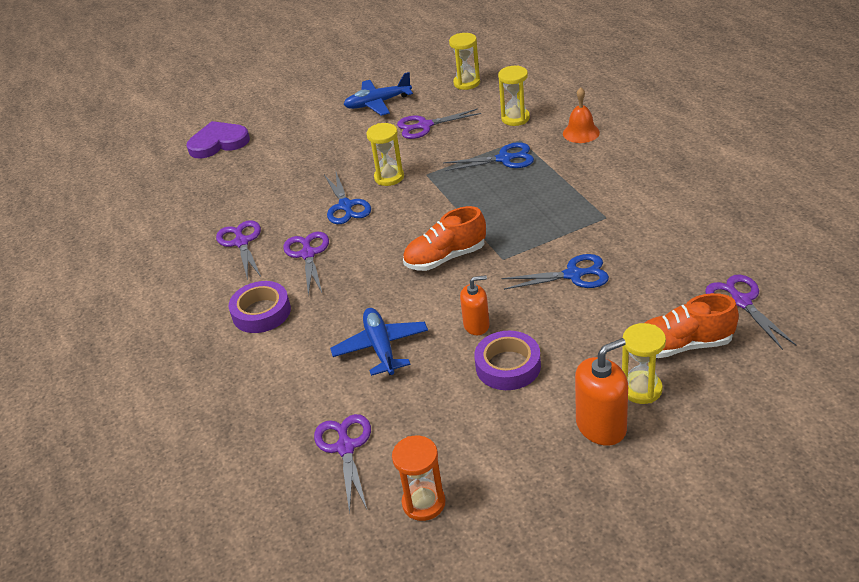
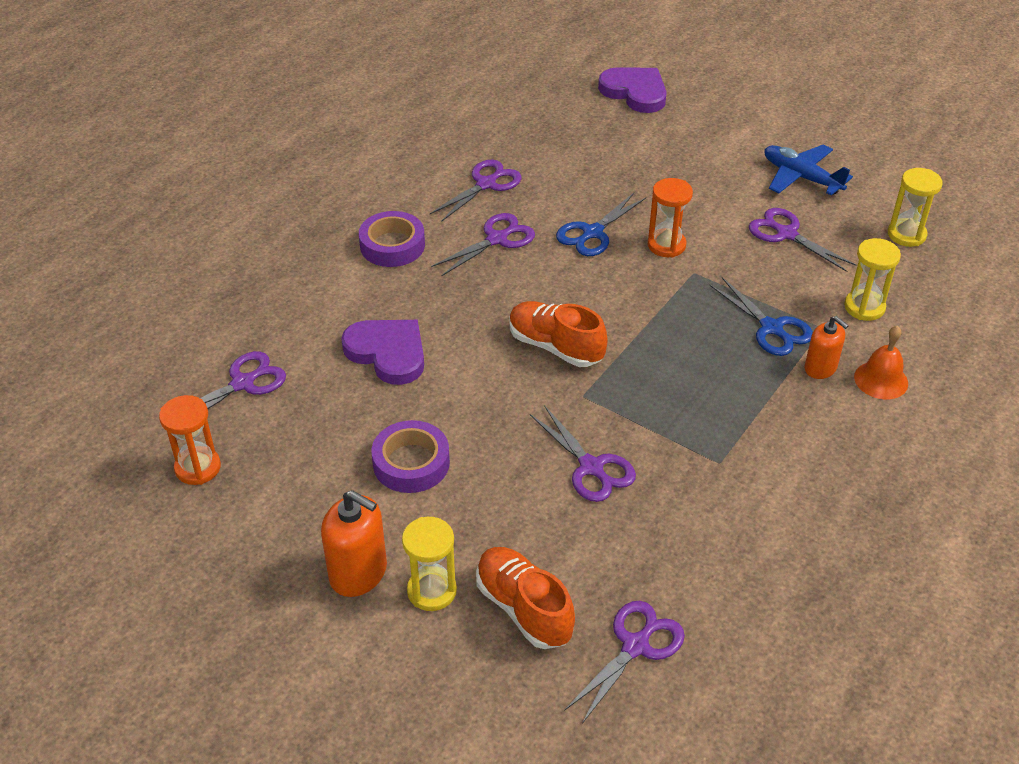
camera: 55 degrees right, 5 degrees up
(381, 348) = (388, 353): blue plane -> purple heart
(389, 177) = (666, 245): yellow hourglass -> orange hourglass
(476, 325) = (460, 414): orange soap dispenser -> orange soap dispenser (820, 368)
(573, 275) = (591, 467): blue scissors -> purple scissors

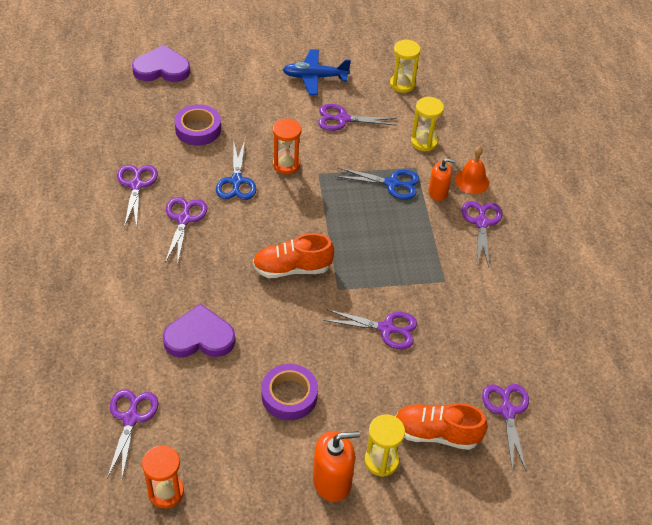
camera: 45 degrees left, 5 degrees up
(392, 245) = (122, 263): purple tape -> purple tape (198, 129)
(841, 431) = (481, 223): none -> purple scissors

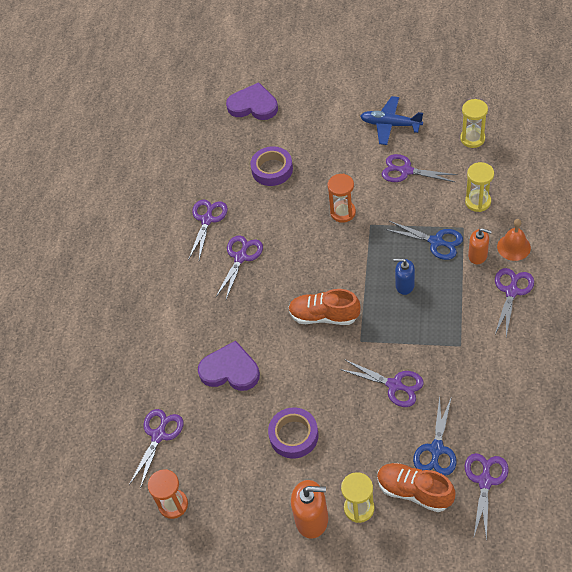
camera: 25 degrees right, 5 degrees up
(236, 181) = (294, 225): blue scissors -> blue scissors (436, 449)
(370, 229) = (404, 285): none -> blue soap dispenser

